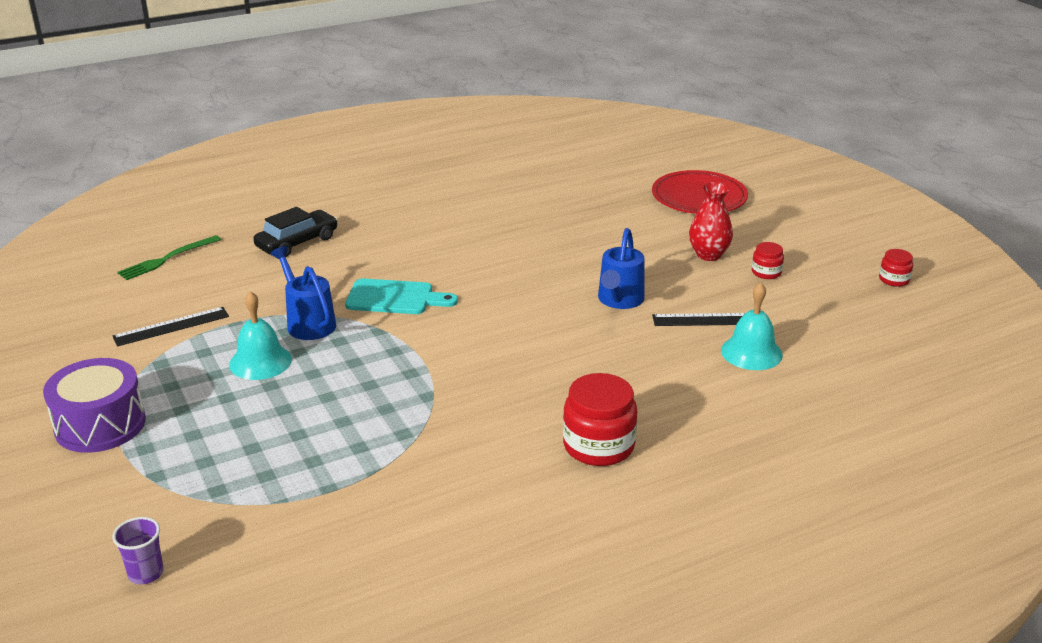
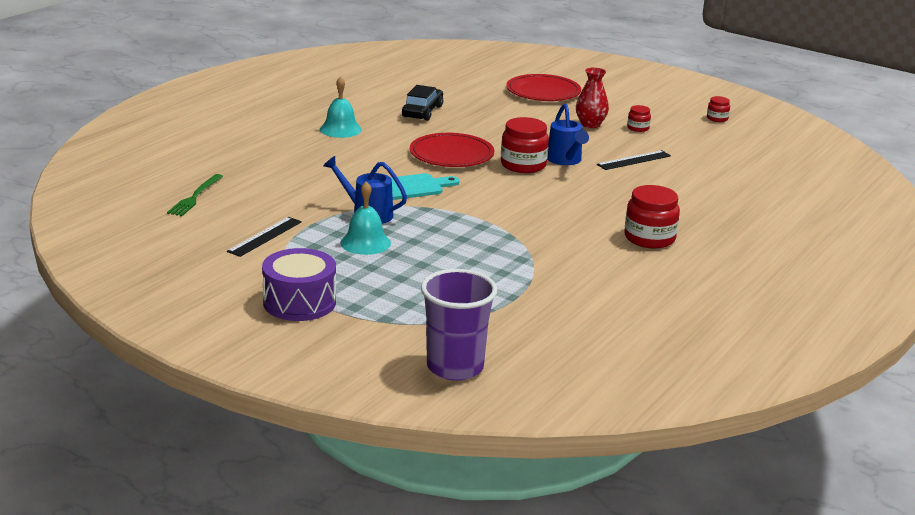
camera: 30 degrees left, 5 degrees down
(146, 573) = (455, 367): purple cup -> purple cup, size x2.17
(297, 242) = (287, 168): black car -> black car (422, 111)
(492, 263) = (451, 155): none -> red plate
(560, 296) = (523, 165): none -> red jar
(751, 352) = (680, 172): turquoise bell -> turquoise bell (340, 129)

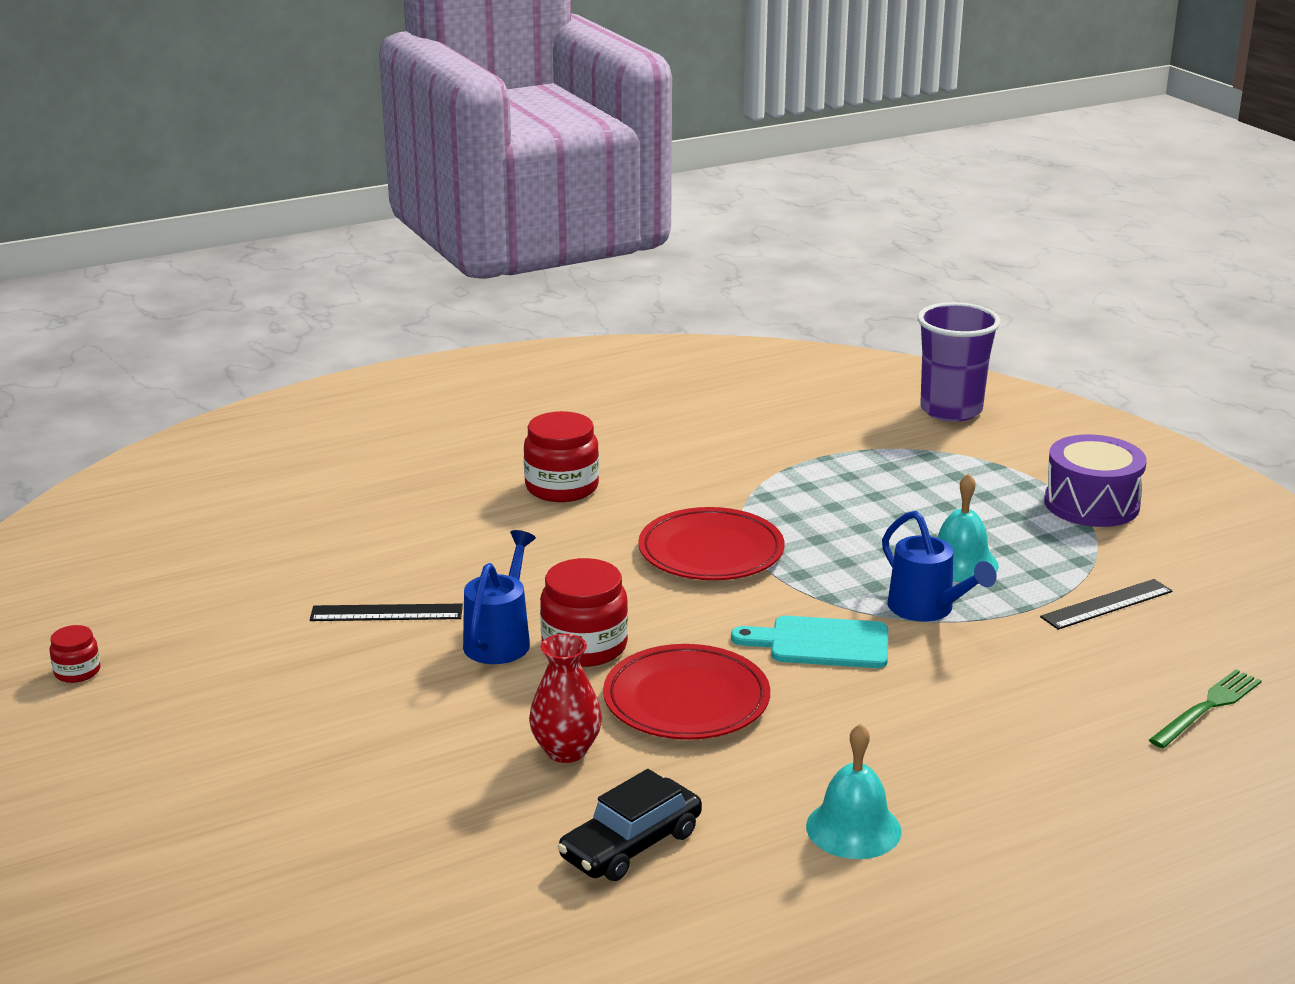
camera: 150 degrees left, 0 degrees up
(543, 92) = (289, 846): red plate -> red plate (711, 551)
(590, 124) = (335, 715): red vase -> red vase (566, 751)
(638, 128) = (262, 683): red jar -> none

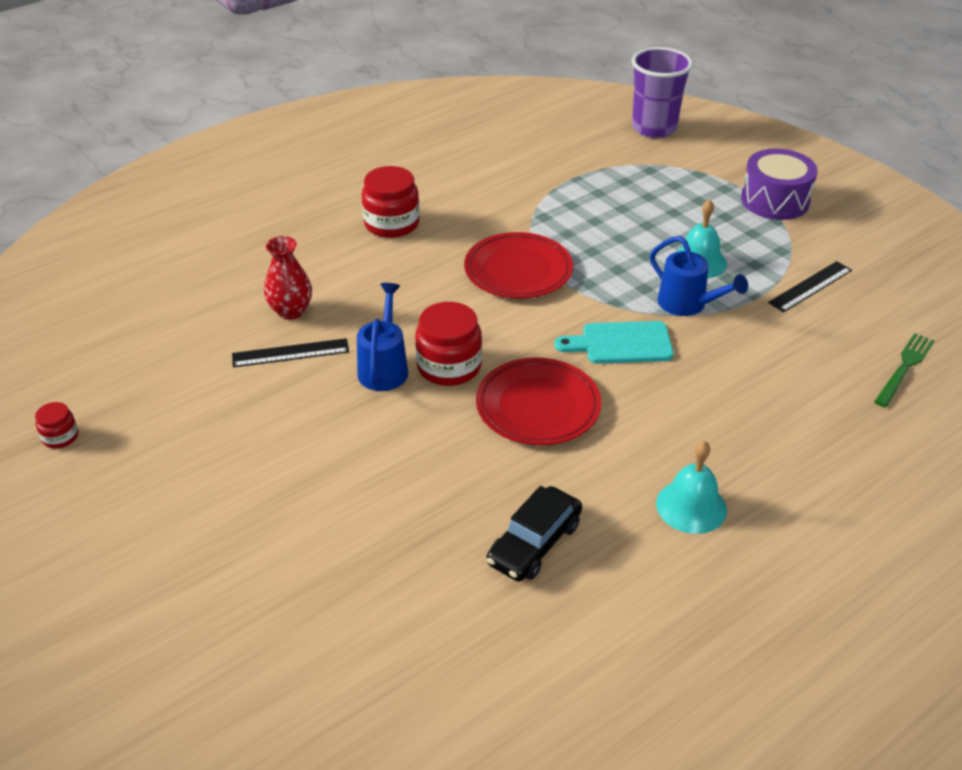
camera: 10 degrees left, 15 degrees up
(566, 751) = (462, 463): red vase -> red vase (291, 311)

